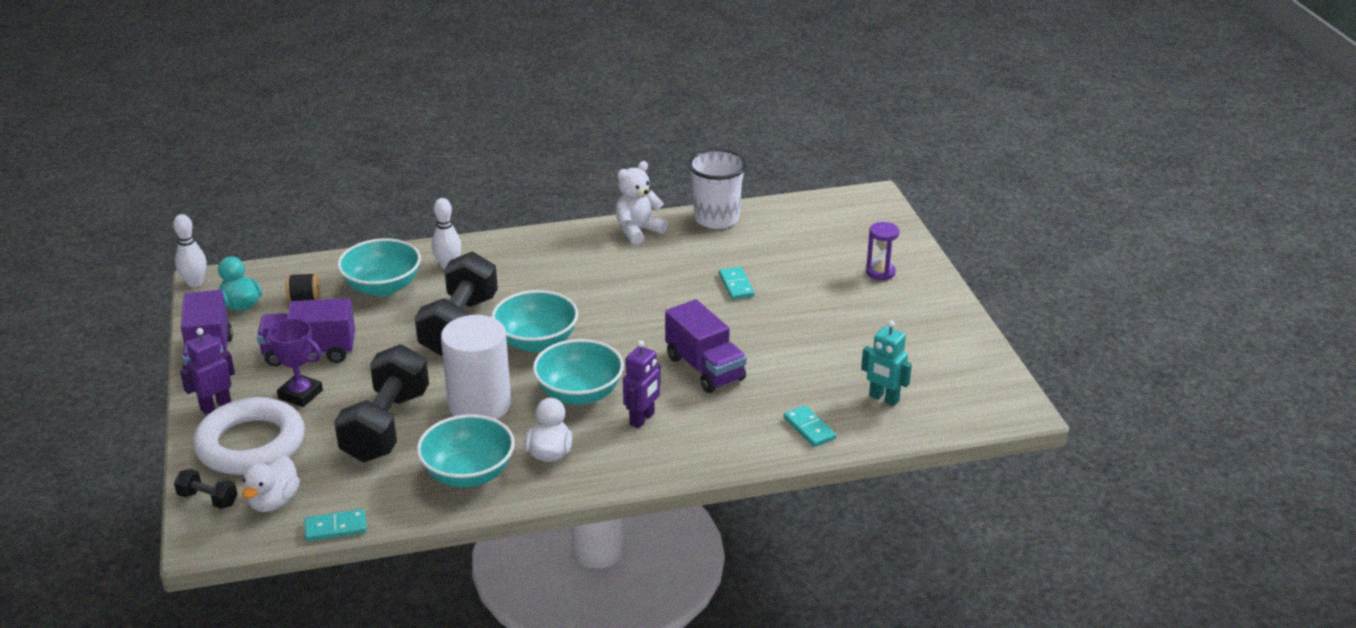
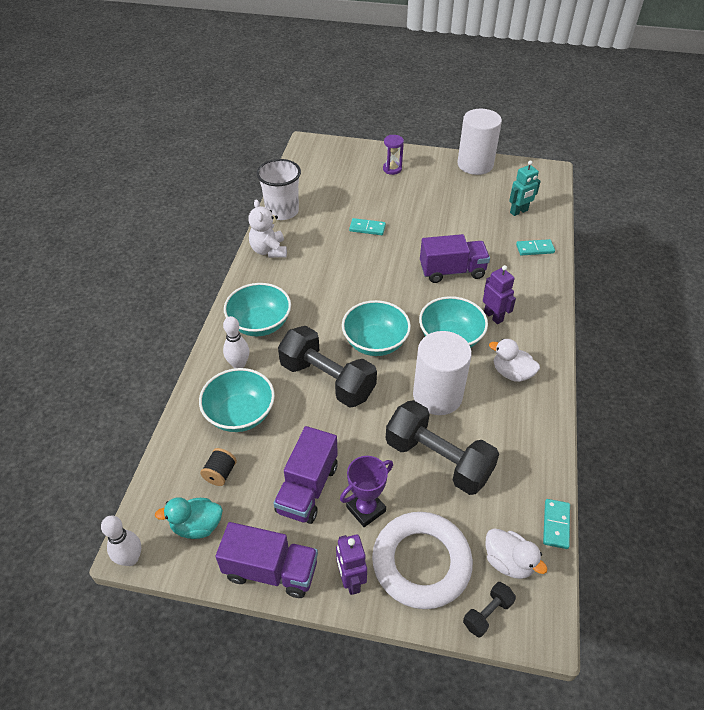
camera: 65 degrees left, 15 degrees up
(468, 474) = (518, 424): turquoise bowl -> turquoise bowl (260, 324)
(962, 337) = (475, 164): none -> white cylinder

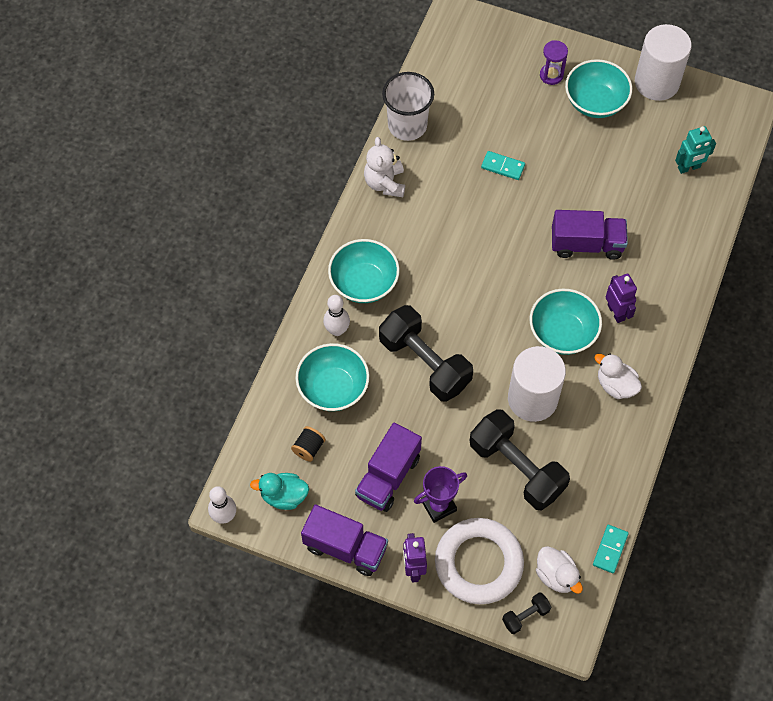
camera: 10 degrees right, 15 degrees up
(375, 342) = (482, 325): turquoise bowl -> turquoise bowl (595, 102)
(535, 249) = (690, 226): turquoise domino -> none

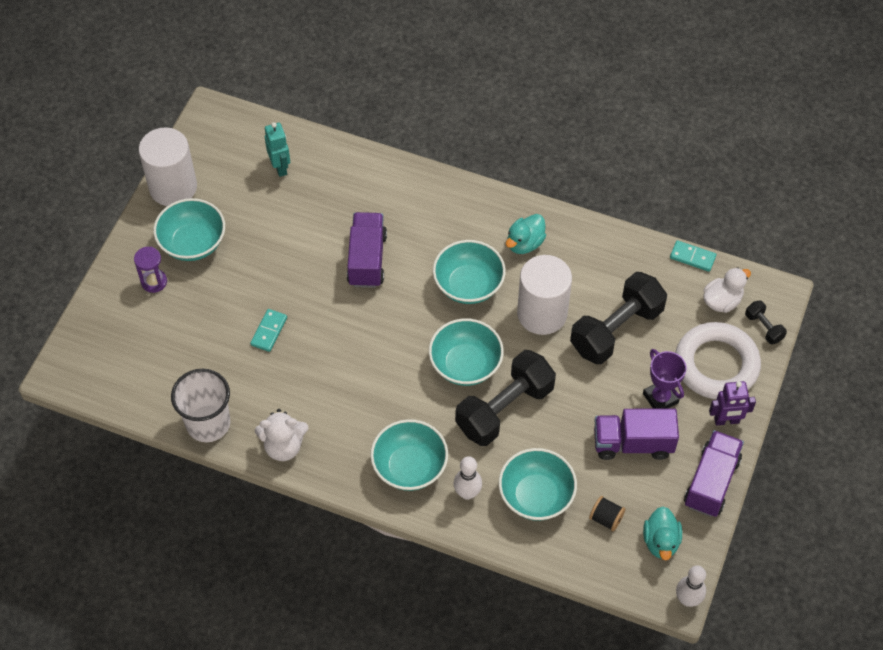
camera: 90 degrees left, 5 degrees down
(388, 476) = (632, 443): purple truck -> purple truck turned 150 degrees clockwise
(472, 329) = (465, 364): none -> turquoise bowl
(615, 385) = (525, 243): white duck -> turquoise duck
(616, 312) = (445, 238): purple robot -> none

